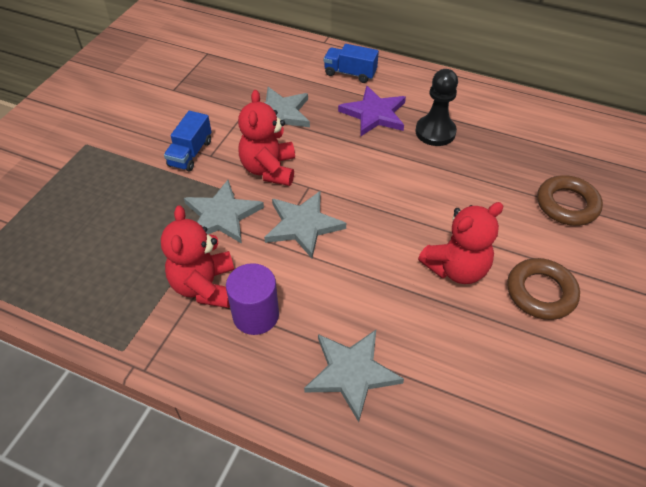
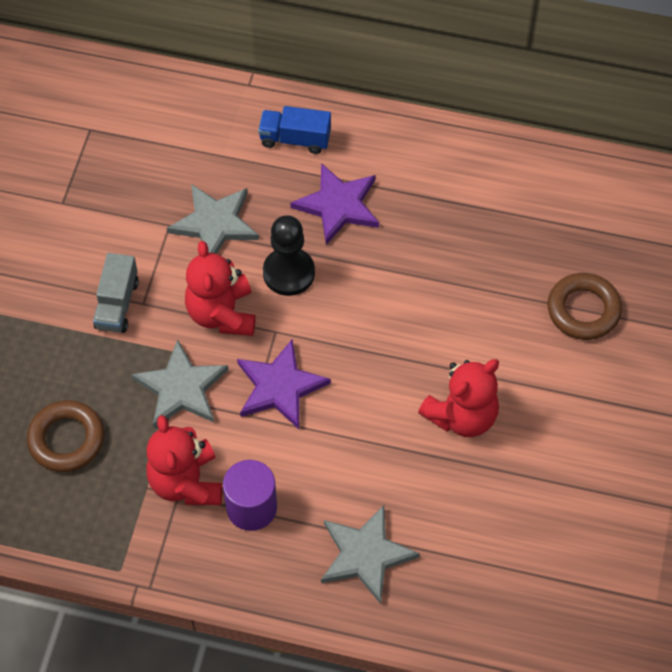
camera: 10 degrees left, 10 degrees up
(190, 153) = (117, 304): blue truck -> grey truck
(303, 225) = (280, 387): grey star -> purple star
(435, 132) = (419, 224): black pawn -> black pawn (289, 273)
(541, 292) = (555, 431): brown ring -> brown ring (66, 439)

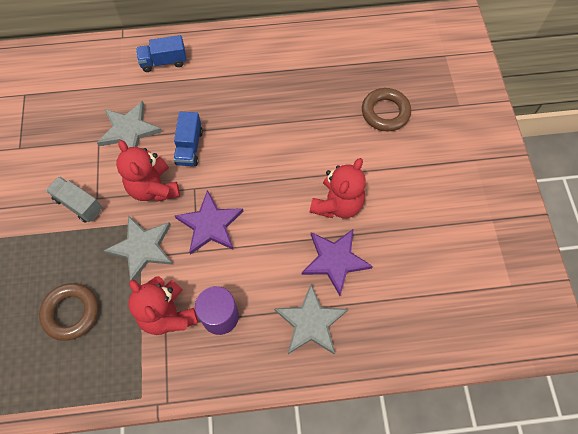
camera: 20 degrees left, 5 degrees up
(117, 304) = (78, 204): grey truck -> grey truck turned 135 degrees clockwise
(289, 273) = (189, 147): black pawn -> blue truck
(338, 205) = (206, 94): purple star -> purple star (335, 260)

